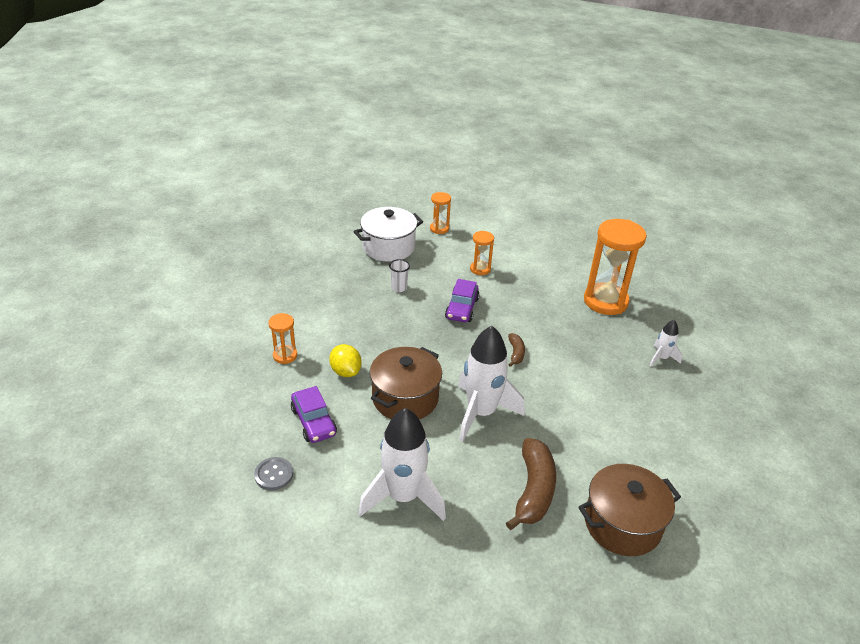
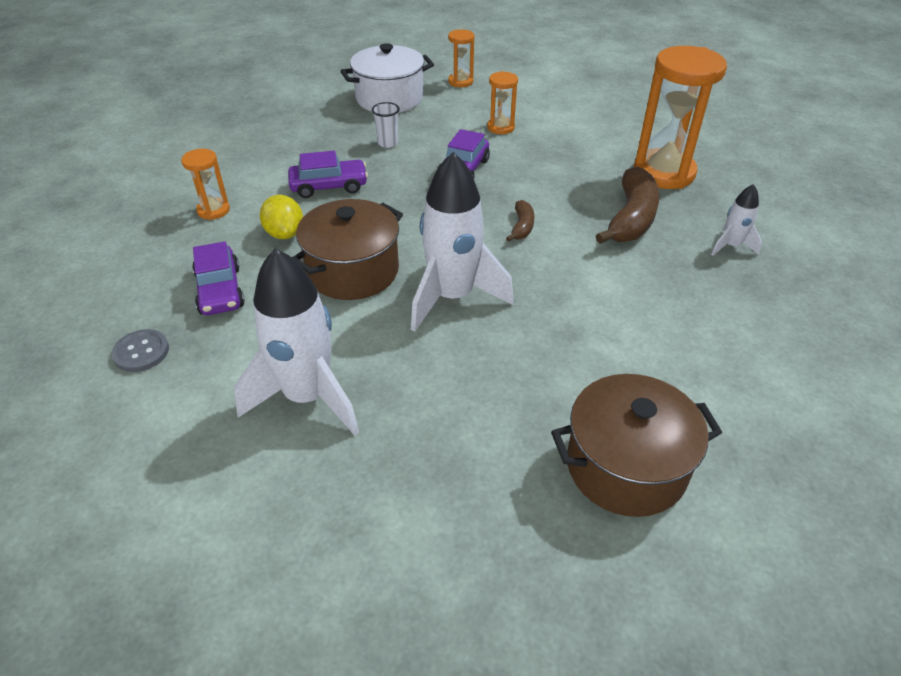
camera: 10 degrees right, 5 degrees up
(366, 329) = (329, 186): none -> purple car
(533, 490) = (500, 406): brown banana -> brown banana (631, 219)

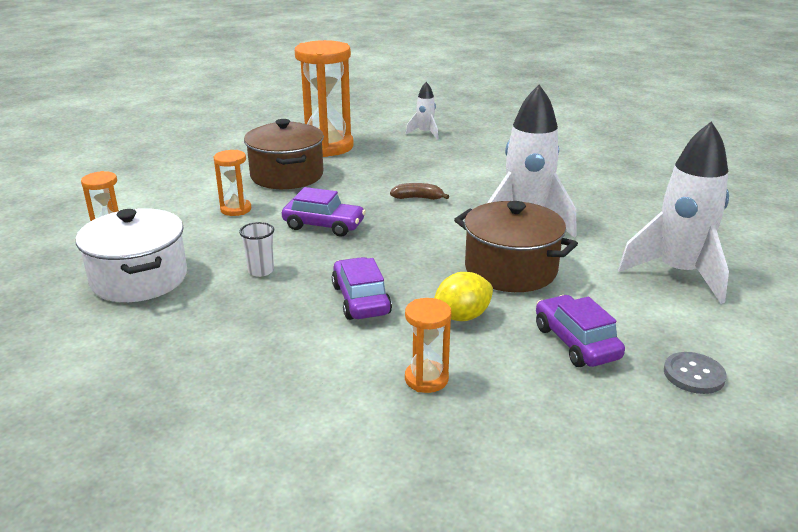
camera: 95 degrees left, 15 degrees down
(220, 290) = (576, 342): purple car -> purple car turned 90 degrees counterclockwise
(626, 466) = (651, 170): brown pot -> brown pot (287, 175)
(631, 219) = (397, 160): brown banana -> none

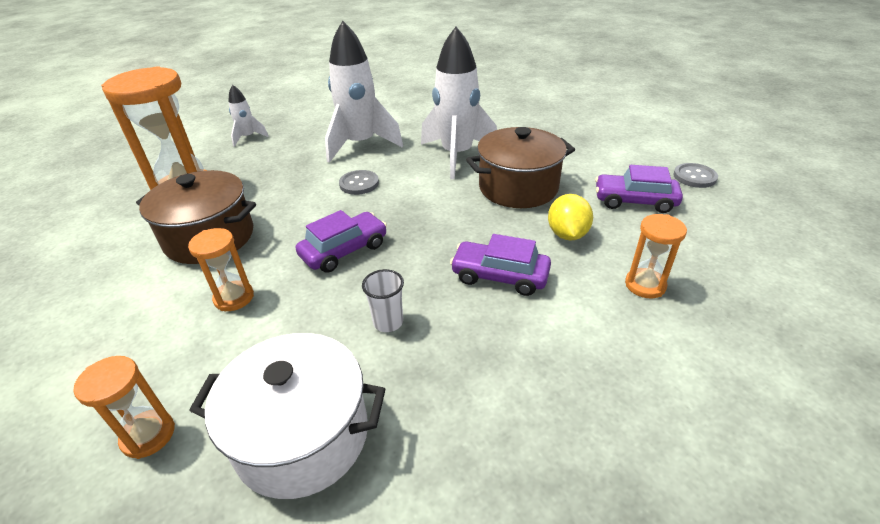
camera: 55 degrees left, 10 degrees up
(418, 198) = (359, 184): brown banana -> grey button
(678, 273) = (578, 133): white rocket -> white rocket (360, 144)

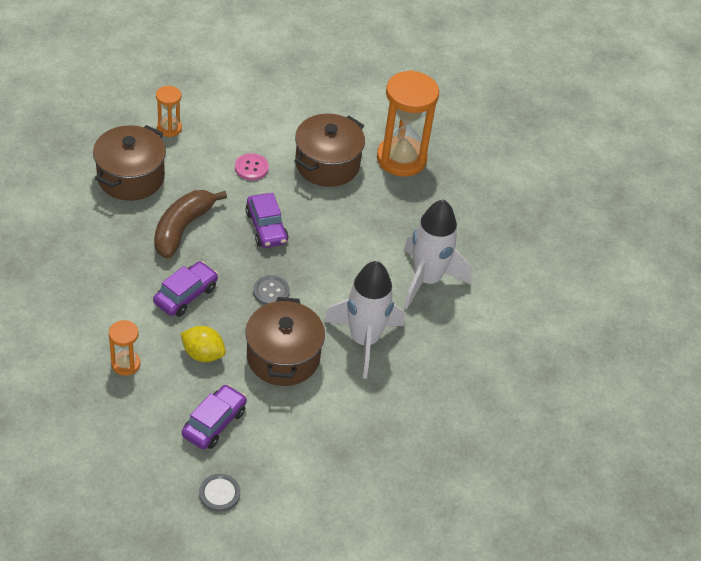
camera: 105 degrees right, 10 degrees up
(234, 298) = (251, 168): orange hourglass -> pink button
(248, 137) = (488, 206): white rocket -> none
(302, 436) = (131, 177): white pot -> brown pot
(359, 184) = (353, 259): grey button -> grey button (271, 292)
(388, 322) = (182, 228): white cup -> brown banana

